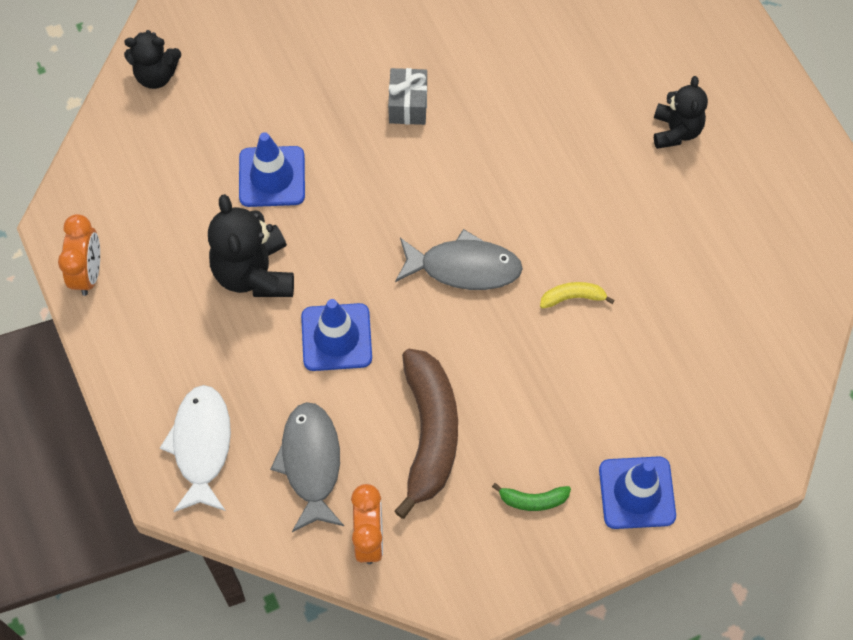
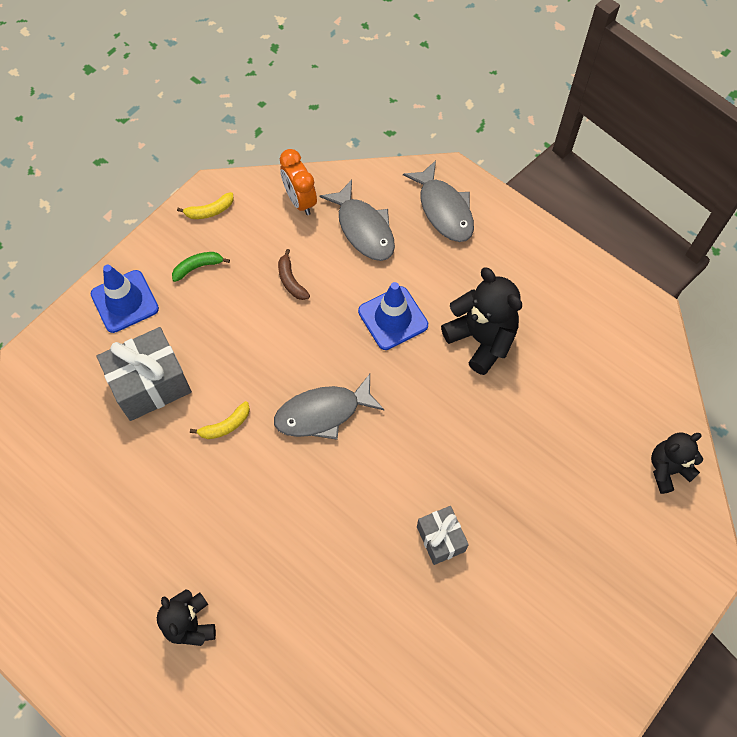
camera: 155 degrees right, 0 degrees up
(88, 273) = (601, 287): orange clock -> none
(201, 445) = (444, 209): white fish -> grey fish
(272, 177) = (515, 421): blue traffic cone -> none
(429, 433) = (291, 280): brown banana -> brown banana, size x0.44
(488, 574) = (210, 211): none -> yellow banana
(638, 377) = (150, 384): none -> grey gift

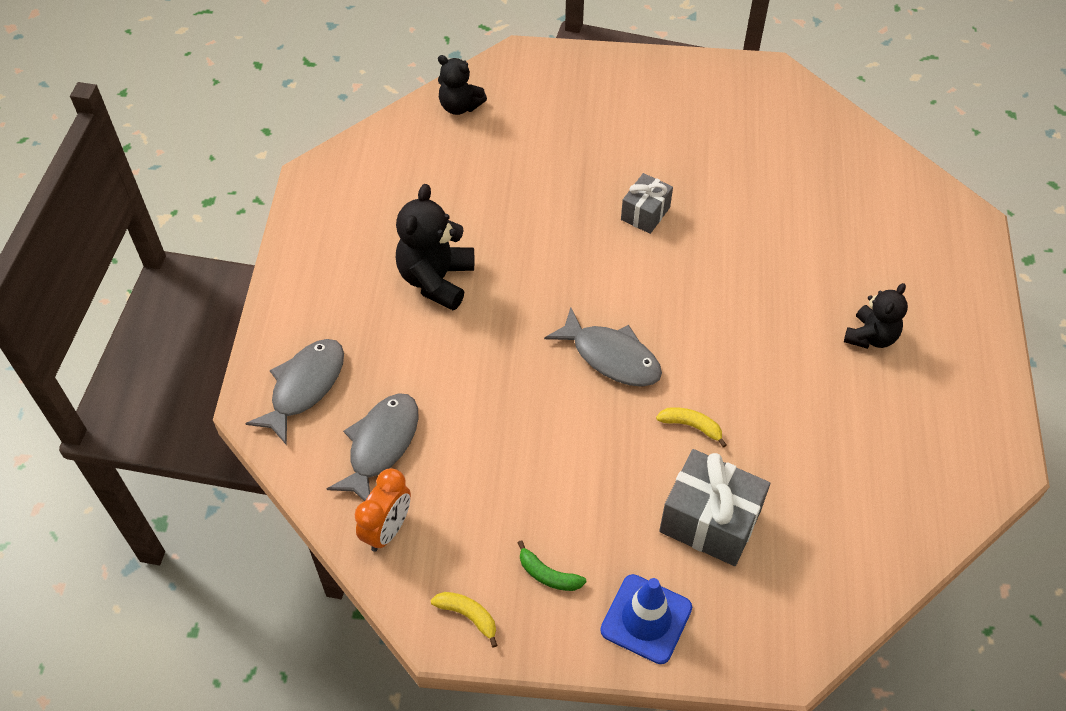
camera: 125 degrees left, 10 degrees down
(291, 280) = (494, 473): brown banana -> none
(393, 318) = (468, 359): blue traffic cone -> none

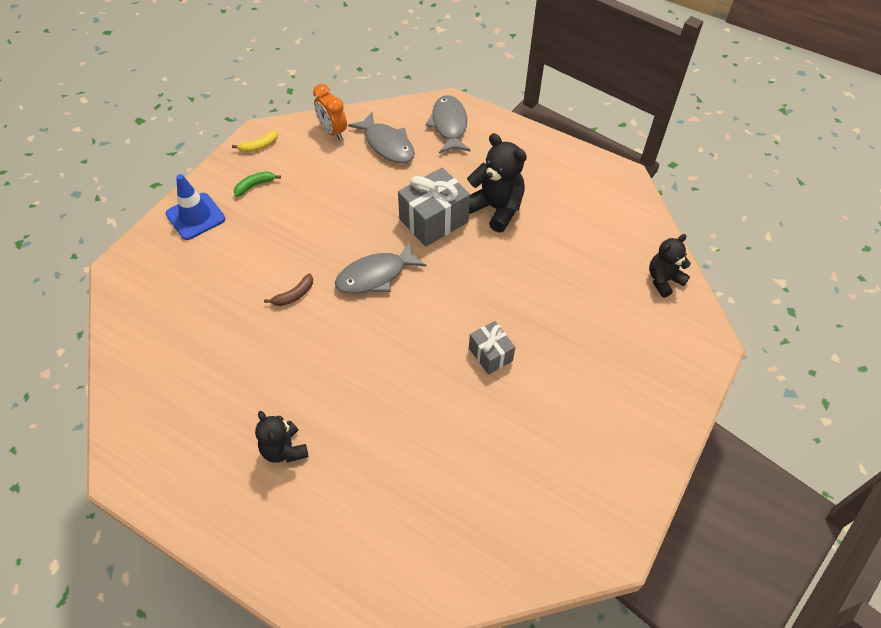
camera: 115 degrees right, 0 degrees up
(304, 387) = (449, 125): grey fish -> grey fish turned 150 degrees counterclockwise
(691, 426) = (294, 295): yellow banana -> brown banana
(710, 521) = (225, 273): grey gift -> grey gift (433, 220)

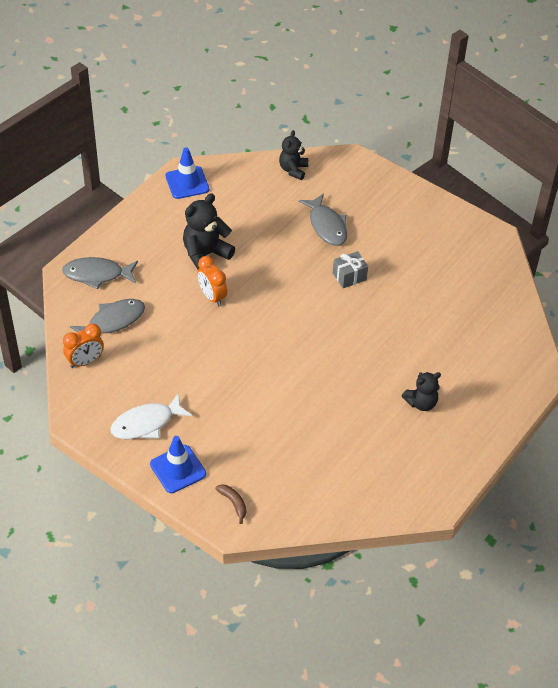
camera: 85 degrees left, 5 degrees down
(254, 185) = (146, 423): green banana -> white fish
(259, 146) = (93, 420): yellow banana -> none
(294, 295) = (279, 395): brown banana -> brown banana (233, 503)
(375, 276) = (266, 339): grey fish -> grey fish (327, 226)
(433, 220) = (212, 297): grey gift -> orange clock
(605, 181) = (187, 183): none -> blue traffic cone
(663, 280) = (293, 170): black teddy bear -> black teddy bear turned 45 degrees clockwise

